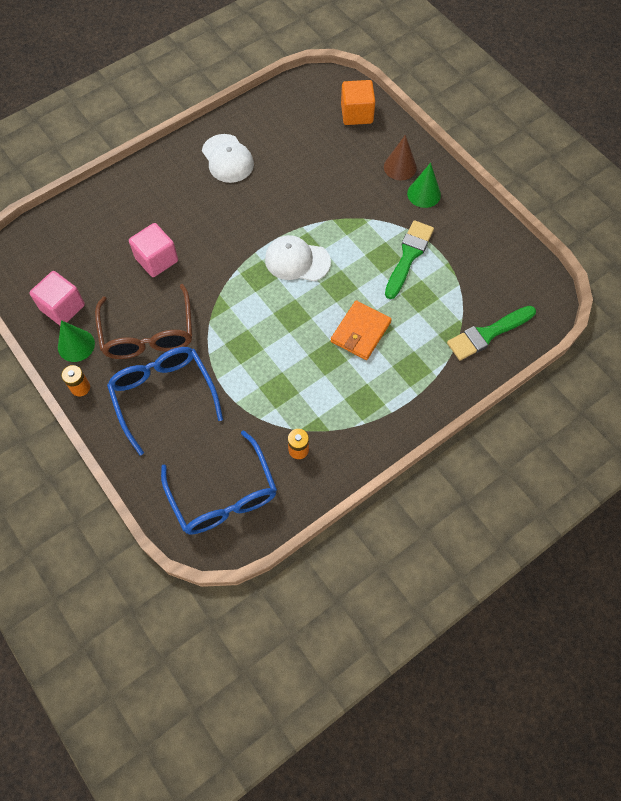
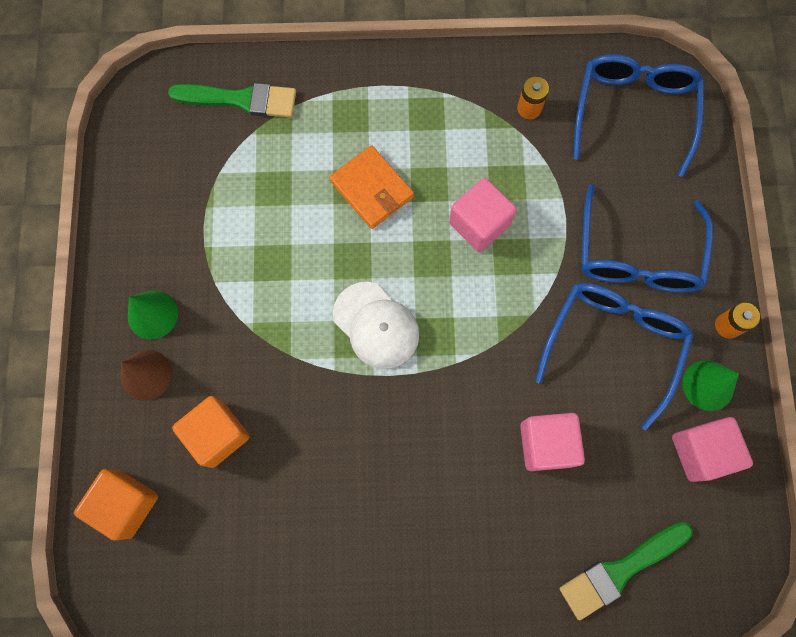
camera: 145 degrees left, 10 degrees up
(148, 334) = (613, 344): brown glasses -> blue glasses
(227, 159) = (355, 549): white cap -> none
(278, 352) = (479, 224): none -> pink cube
(338, 164) = (217, 434): none -> orange cube
(360, 332) = (371, 189): orange wallet -> orange wallet turned 75 degrees clockwise
(408, 256) = (243, 243): green brush -> green brush (620, 570)

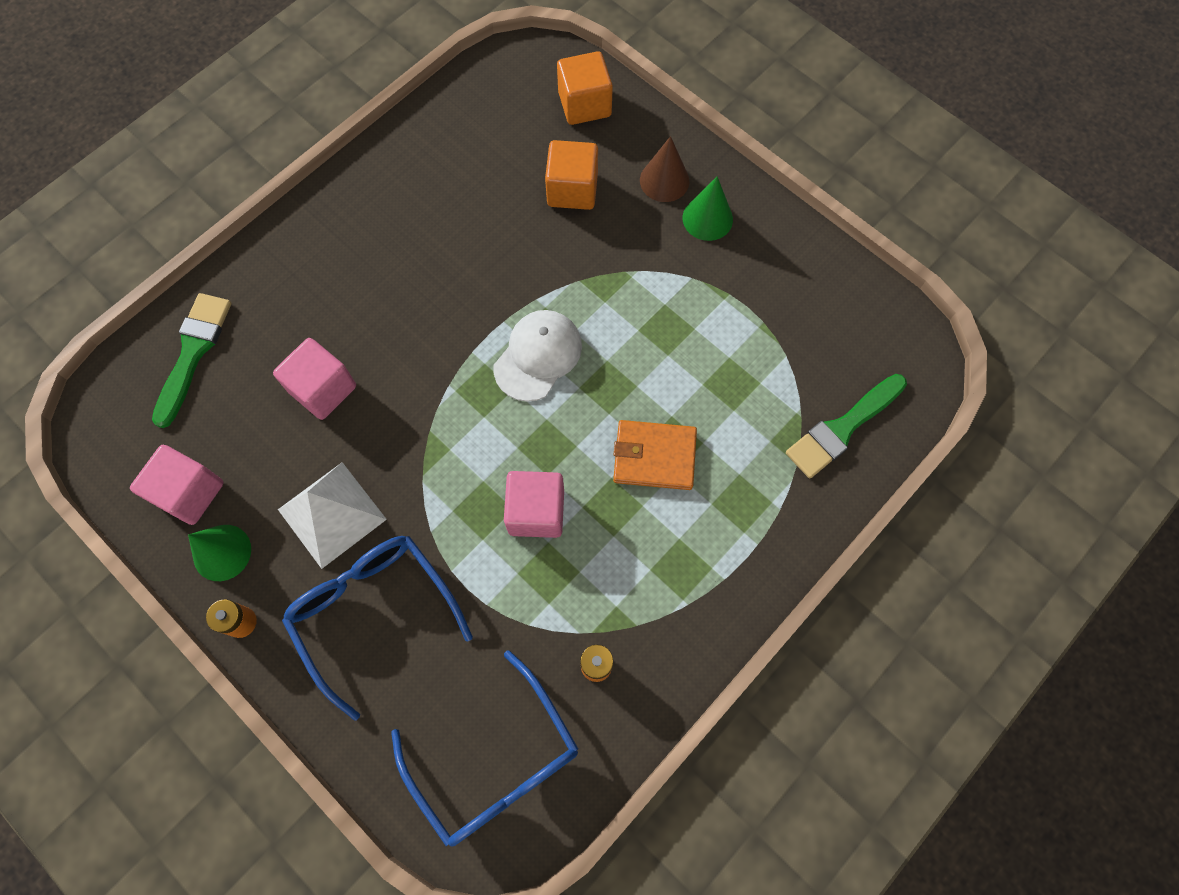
camera: 135 degrees right, 5 degrees down
(376, 325) = (538, 356): white cap -> white cap turned 120 degrees clockwise
(613, 344) = (332, 514): blue glasses -> white pyramid

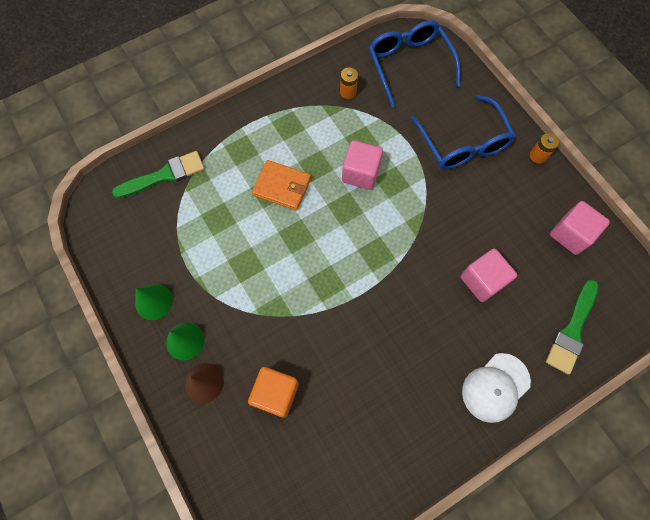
camera: 165 degrees left, 0 degrees up
(222, 552) = (549, 195): green cone -> green cone (154, 301)
(332, 514) = (482, 200): white pyramid -> none
(538, 356) = (335, 267): white cap -> white cap (495, 387)
(584, 104) = (241, 477): orange cube -> none

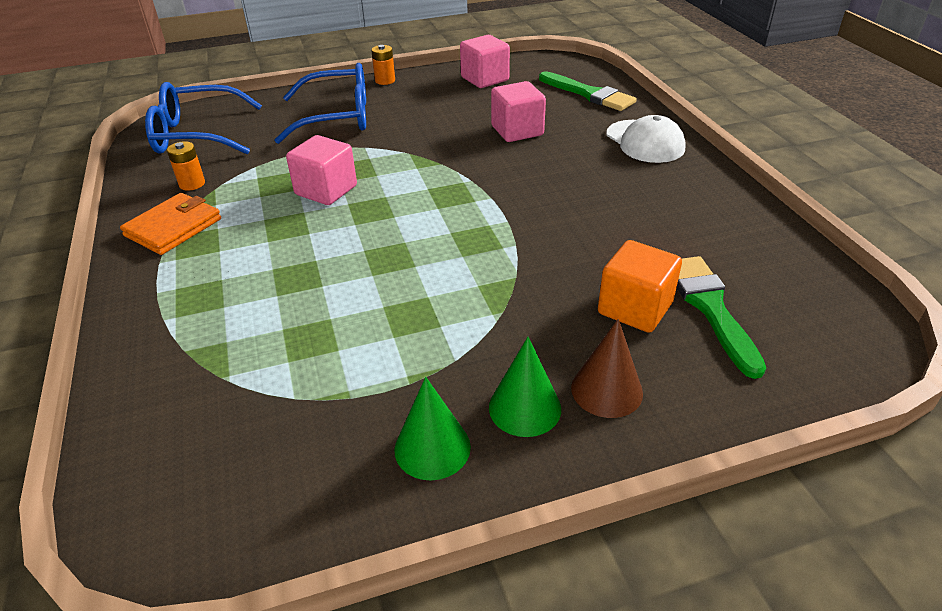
camera: 75 degrees left, 30 degrees down
(164, 175) = (171, 405): green brush -> green brush (710, 308)
(282, 187) = (298, 261): orange wallet -> orange wallet (173, 227)

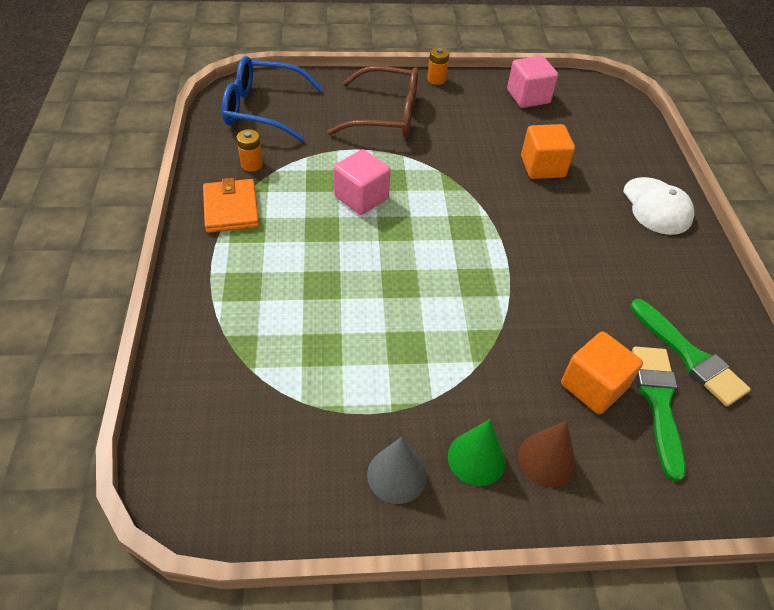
camera: 10 degrees right, 10 degrees up
(173, 227) = (231, 208): orange wallet -> orange wallet turned 60 degrees counterclockwise
(338, 117) = (386, 115): blue glasses -> brown glasses
(432, 448) = (397, 475): green cone -> grey cone
(517, 131) = (542, 167): pink cube -> orange cube
(589, 94) = (621, 137): green brush -> green brush (689, 356)

